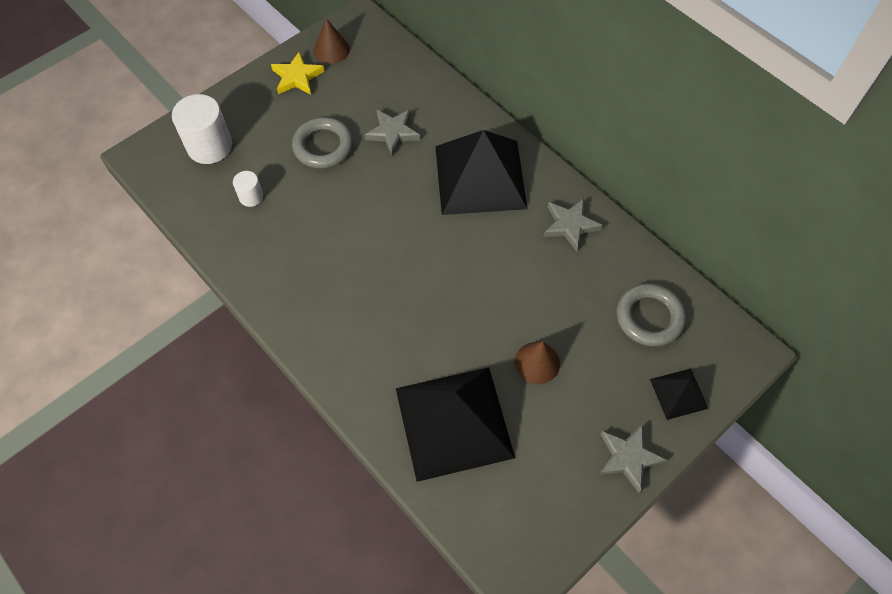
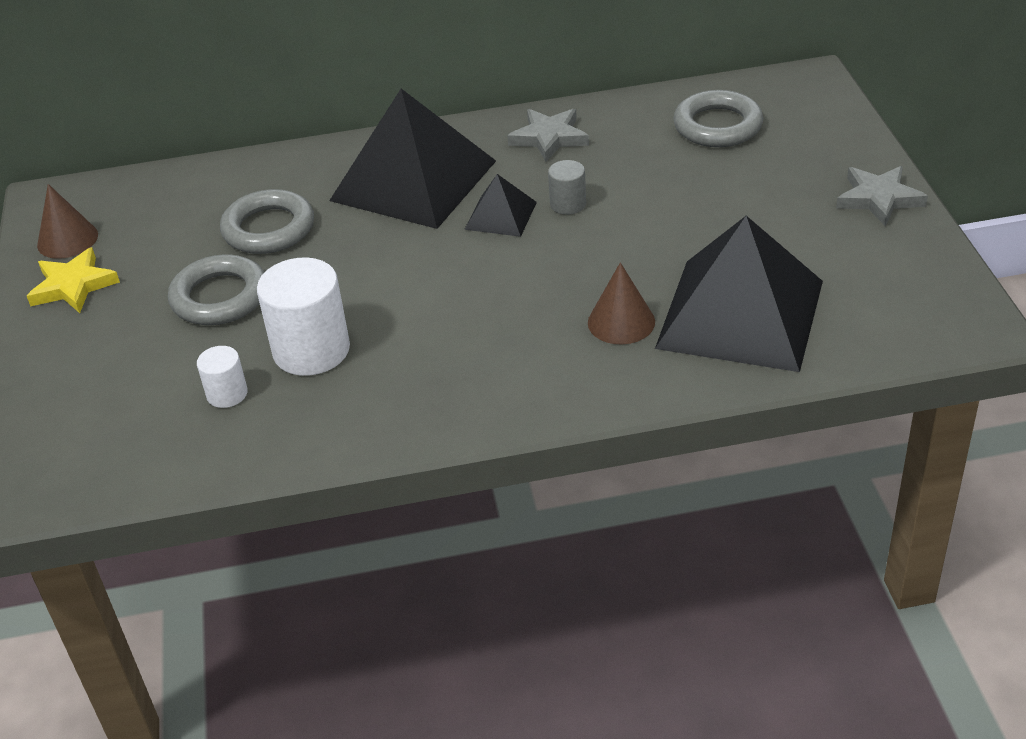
camera: 55 degrees left, 20 degrees down
(209, 146) = (89, 412): white cylinder -> white cylinder (311, 350)
(393, 133) = (268, 229): grey star -> grey ring
(507, 271) = (568, 204): none -> grey cylinder
(537, 362) = (710, 222): brown cone -> brown cone (621, 322)
(679, 393) = (825, 139): black pyramid -> black pyramid (500, 215)

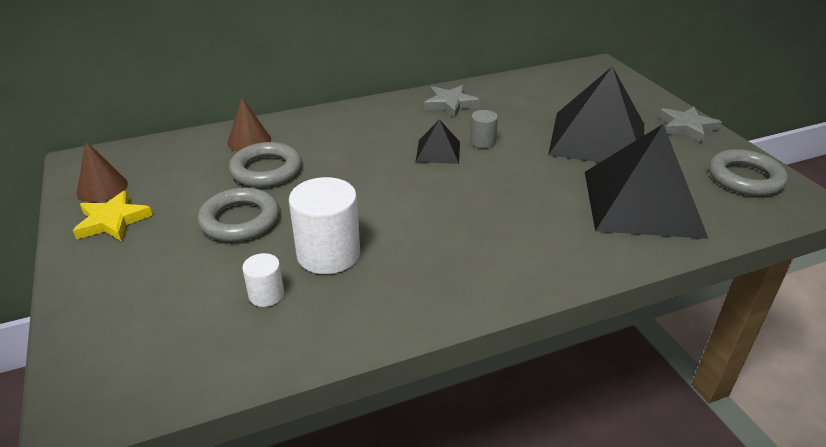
camera: 15 degrees left, 5 degrees down
(413, 180) = (365, 133): black pyramid -> black pyramid (597, 138)
(621, 322) = (560, 214): brown cone -> brown cone (249, 141)
(717, 126) = (558, 92): grey ring -> grey ring (745, 178)

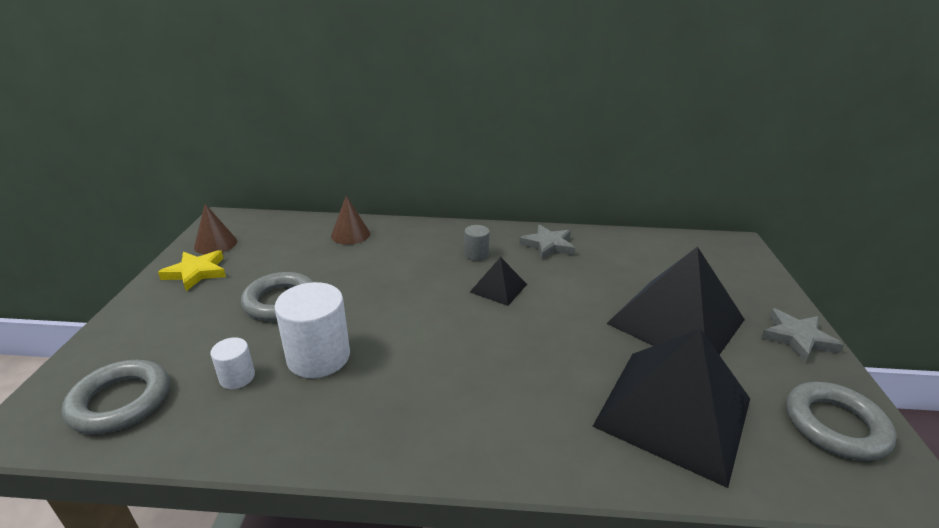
camera: 25 degrees right, 5 degrees down
(266, 170) = (340, 263): grey ring -> grey ring (120, 401)
(482, 142) = (549, 290): grey cylinder -> grey cylinder (476, 254)

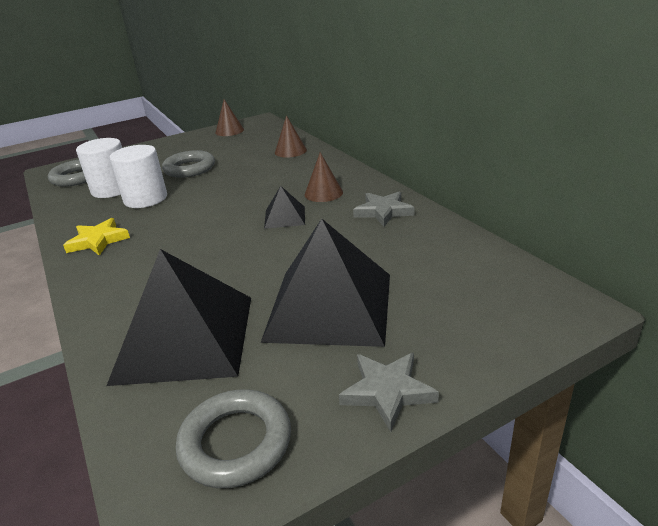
camera: 60 degrees right, 0 degrees up
(196, 272) = (195, 141): yellow star -> yellow star (98, 241)
(237, 377) = (112, 189): white cylinder -> white cylinder, size x1.93
(476, 254) = (323, 193): grey cylinder -> brown cone

